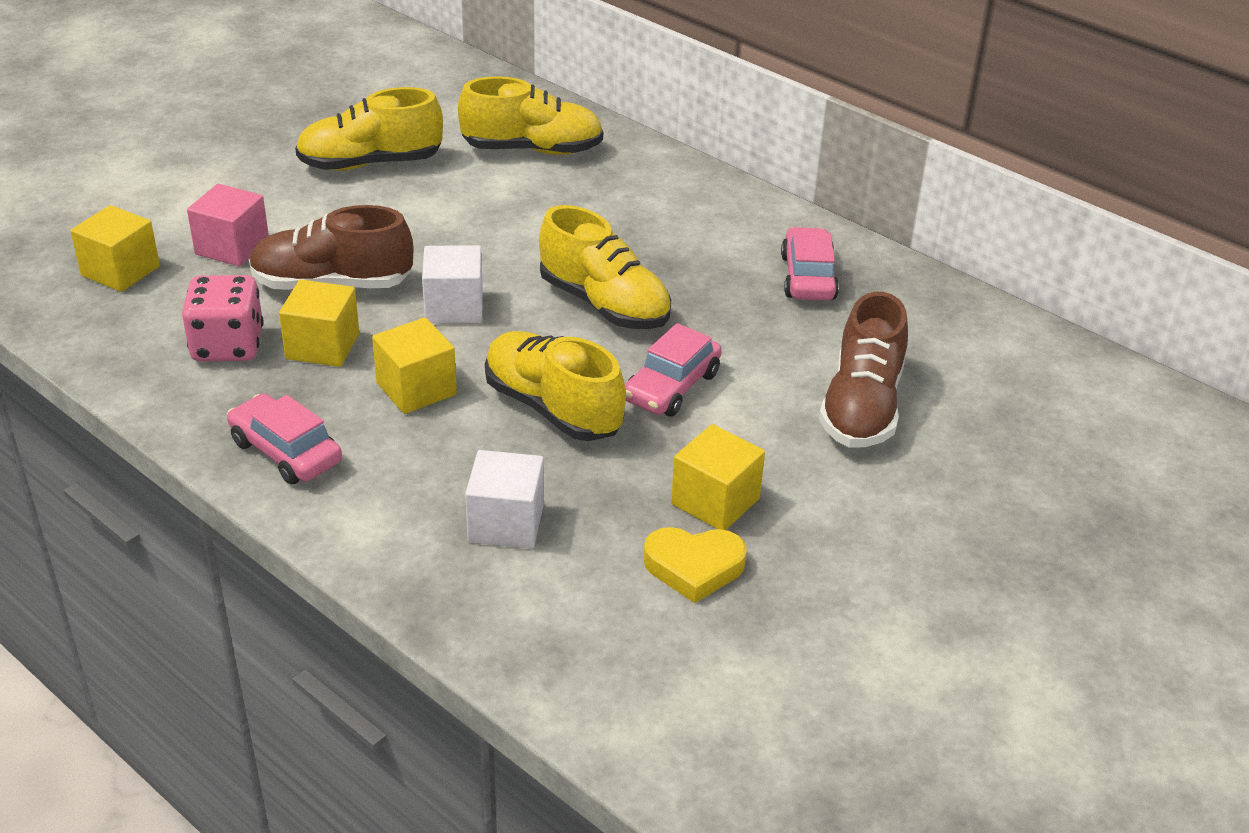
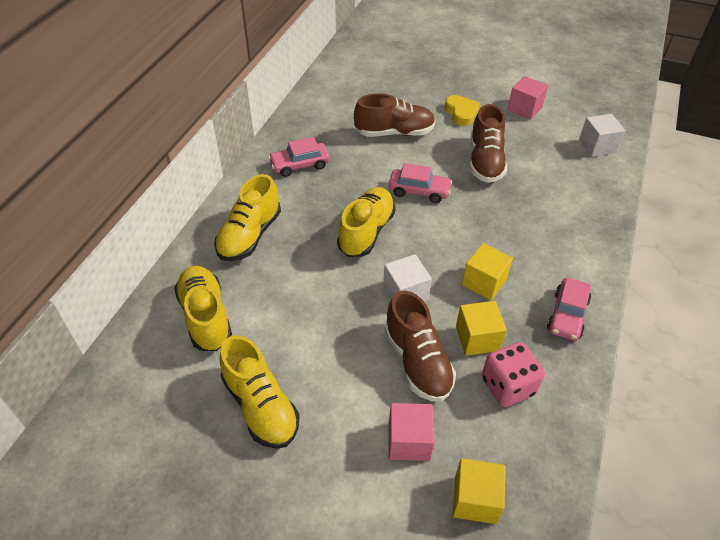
camera: 110 degrees left, 10 degrees up
(506, 523) = (547, 218): white cube -> white cube (597, 146)
(553, 408) = (462, 226): yellow shoe -> yellow shoe (249, 235)
(694, 567) = (526, 159): yellow heart -> yellow heart (461, 113)
(715, 501) = (485, 161): yellow cube -> brown shoe
(883, 644) = (524, 108): none -> pink cube

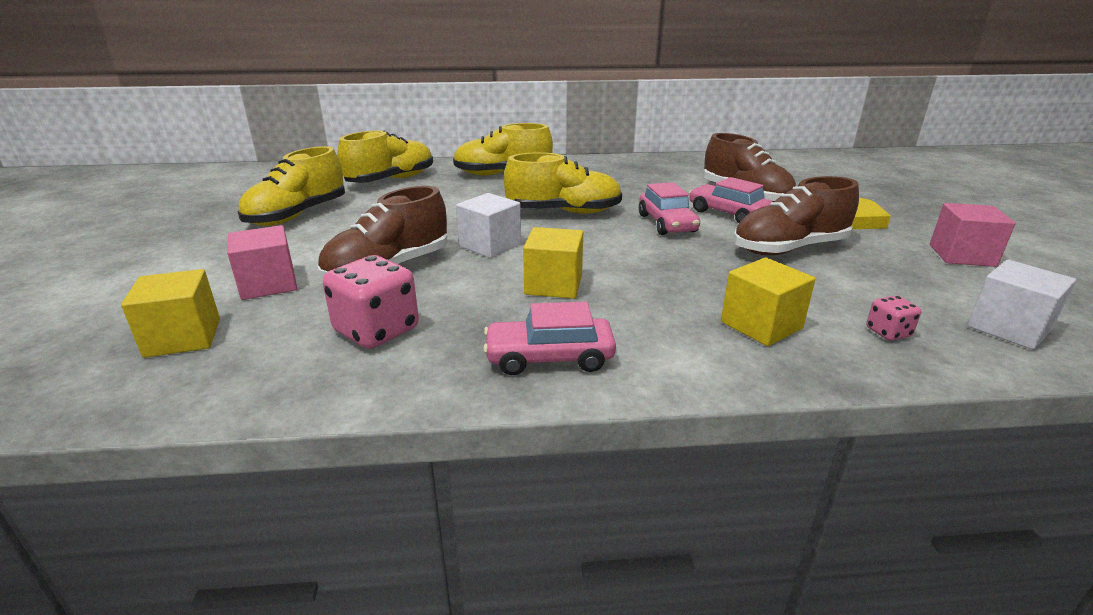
camera: 65 degrees right, 20 degrees down
(300, 165) = (622, 172): pink car -> pink car (728, 214)
(477, 338) = (449, 297): yellow cube -> yellow cube (761, 325)
(587, 183) = (888, 332): none -> pink dice

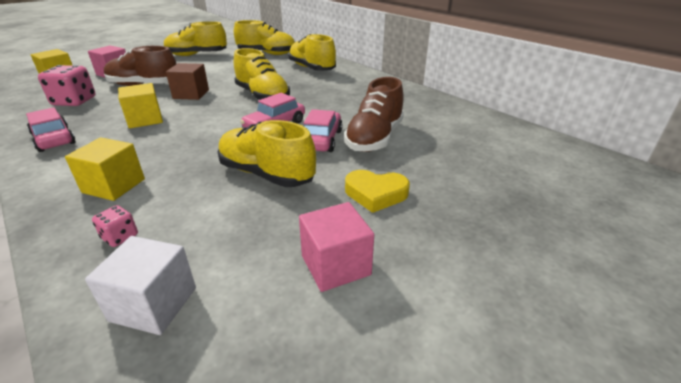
camera: 55 degrees right, 5 degrees up
(490, 245) = (191, 94): white cube -> brown cube
(789, 249) = (266, 174): brown shoe -> yellow shoe

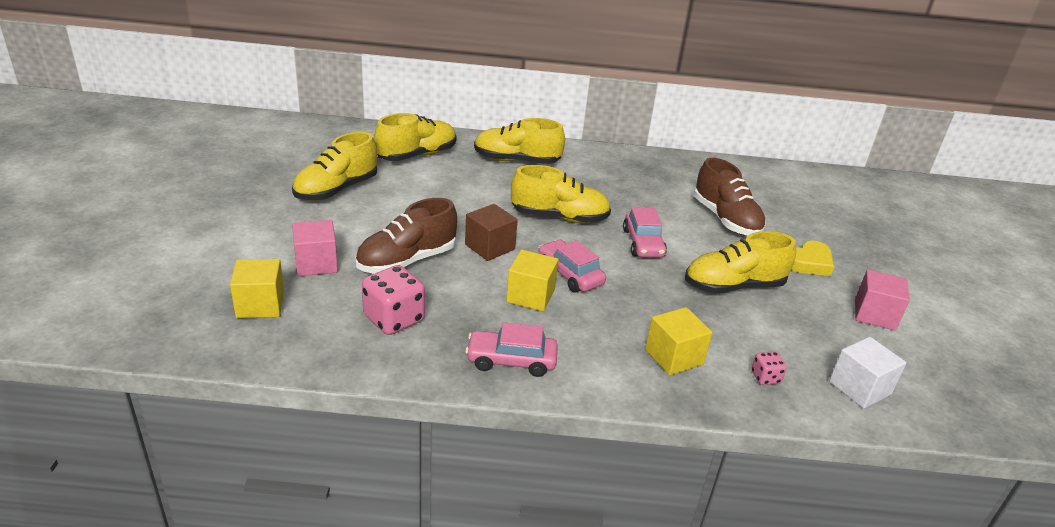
camera: 50 degrees left, 0 degrees up
(321, 140) = (700, 239): pink car -> pink car (569, 274)

